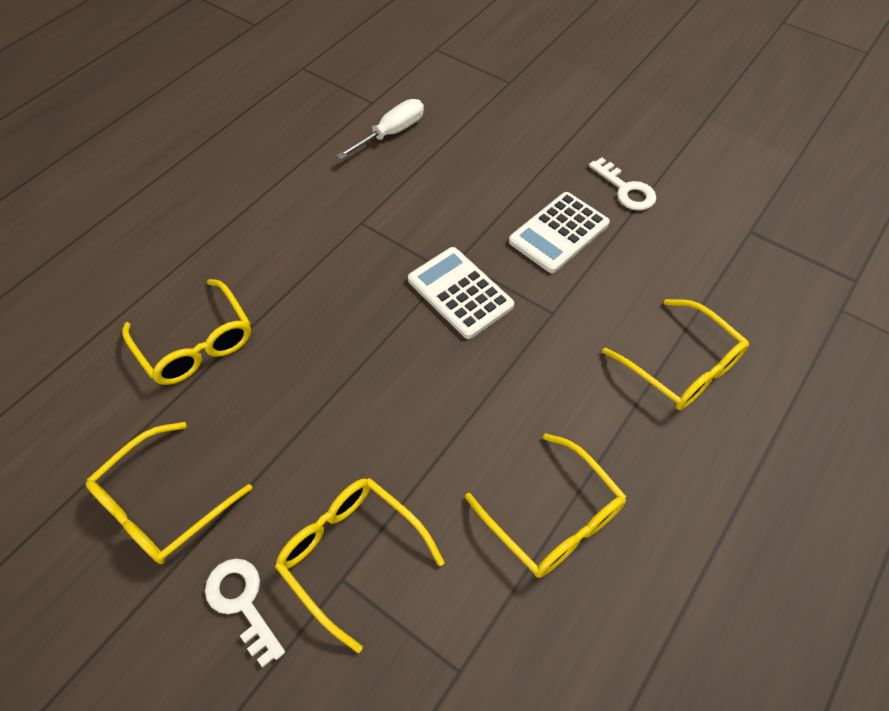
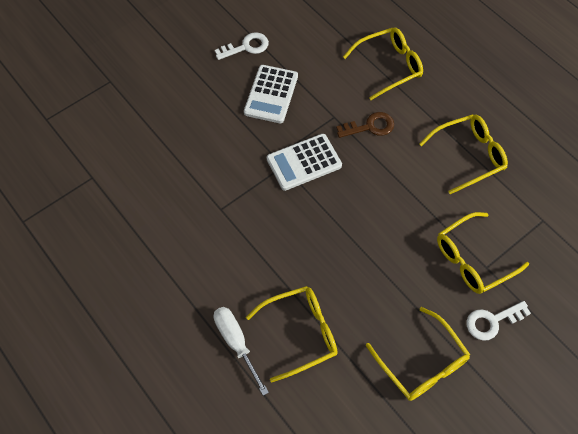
camera: 75 degrees left, 5 degrees up
(391, 133) = (134, 171): white screwdriver -> white screwdriver (236, 343)
(554, 362) = (370, 126): none -> brown key
(559, 233) = (271, 94): white calculator -> white calculator turned 45 degrees clockwise

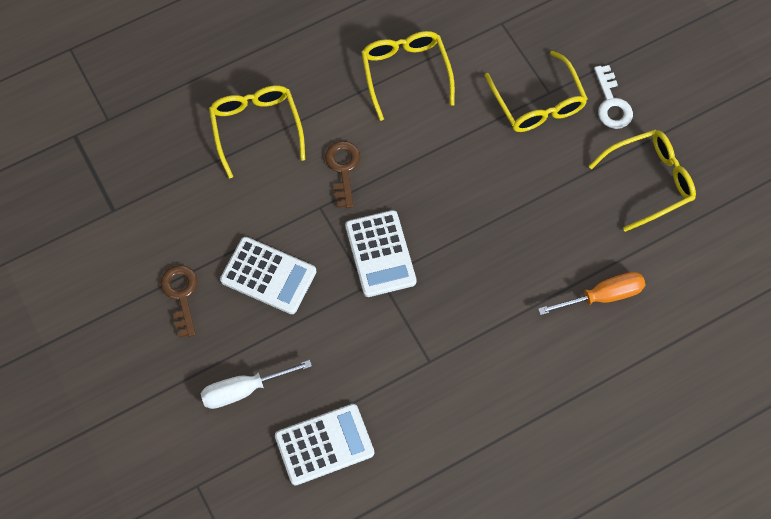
camera: 80 degrees left, 5 degrees up
(146, 150) = (324, 444): none -> white calculator
(236, 343) = (606, 366): white screwdriver -> white screwdriver (244, 389)
(246, 47) = (181, 295): white key -> brown key
(300, 333) = (602, 296): yellow glasses -> orange screwdriver

